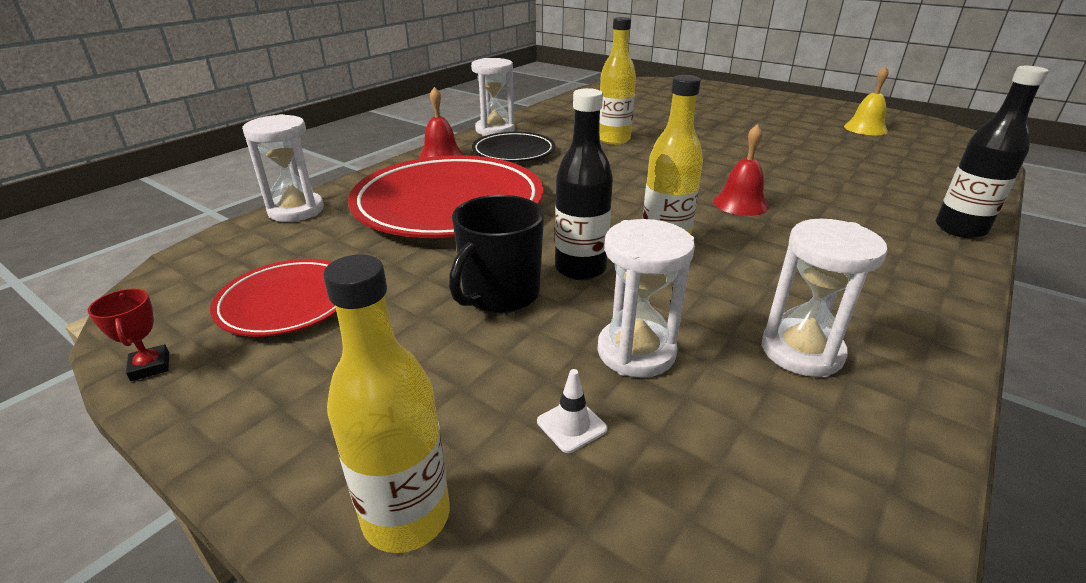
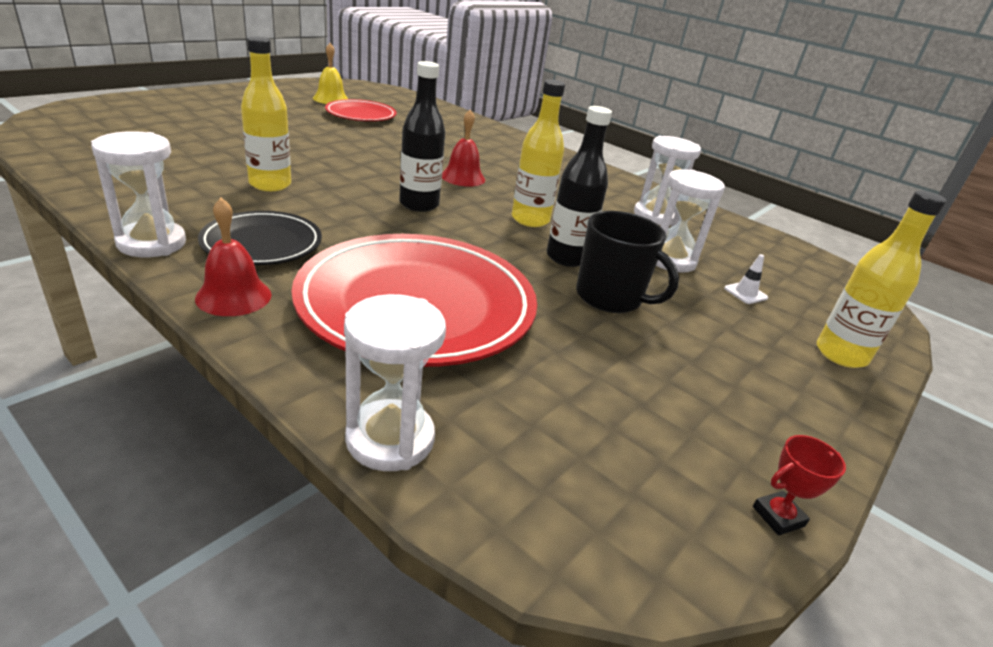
camera: 90 degrees left, 0 degrees up
(287, 302) = (642, 423): red plate -> red plate (361, 115)
(960, 229) = (517, 139): black bottle -> black bottle (419, 204)

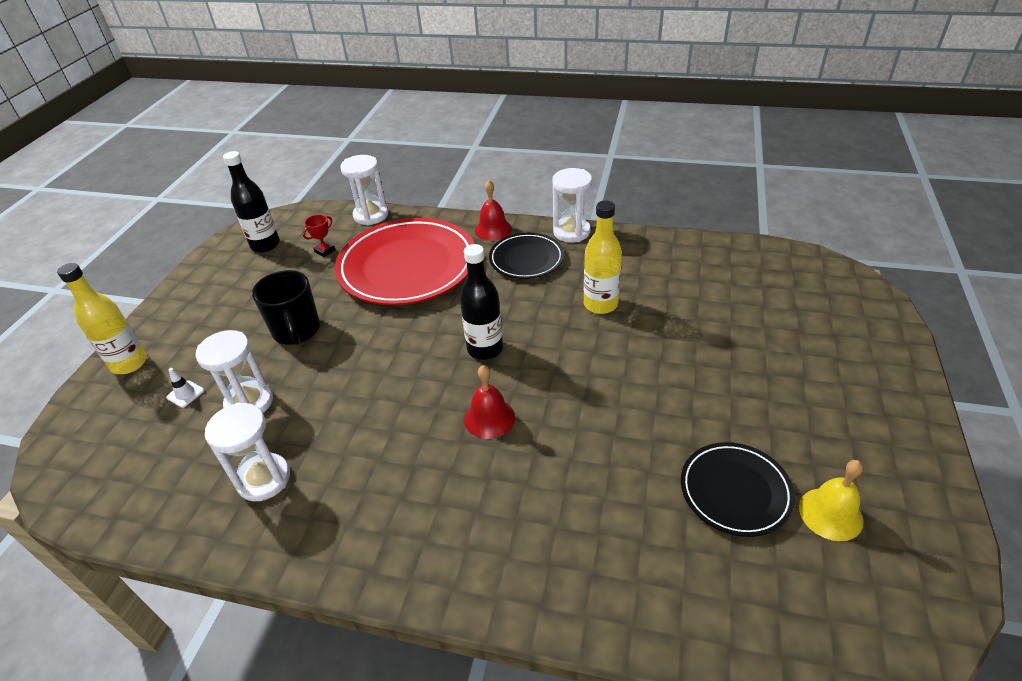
camera: 160 degrees right, 10 degrees up
(361, 115) = (735, 491): red plate -> black plate
(530, 220) = (387, 386): yellow bottle -> none
(567, 258) = (338, 354): black bottle -> black bottle (265, 245)
(610, 298) = (296, 331): black mug -> black mug turned 120 degrees counterclockwise
(778, 516) = (211, 254): red trophy -> red trophy (325, 251)

